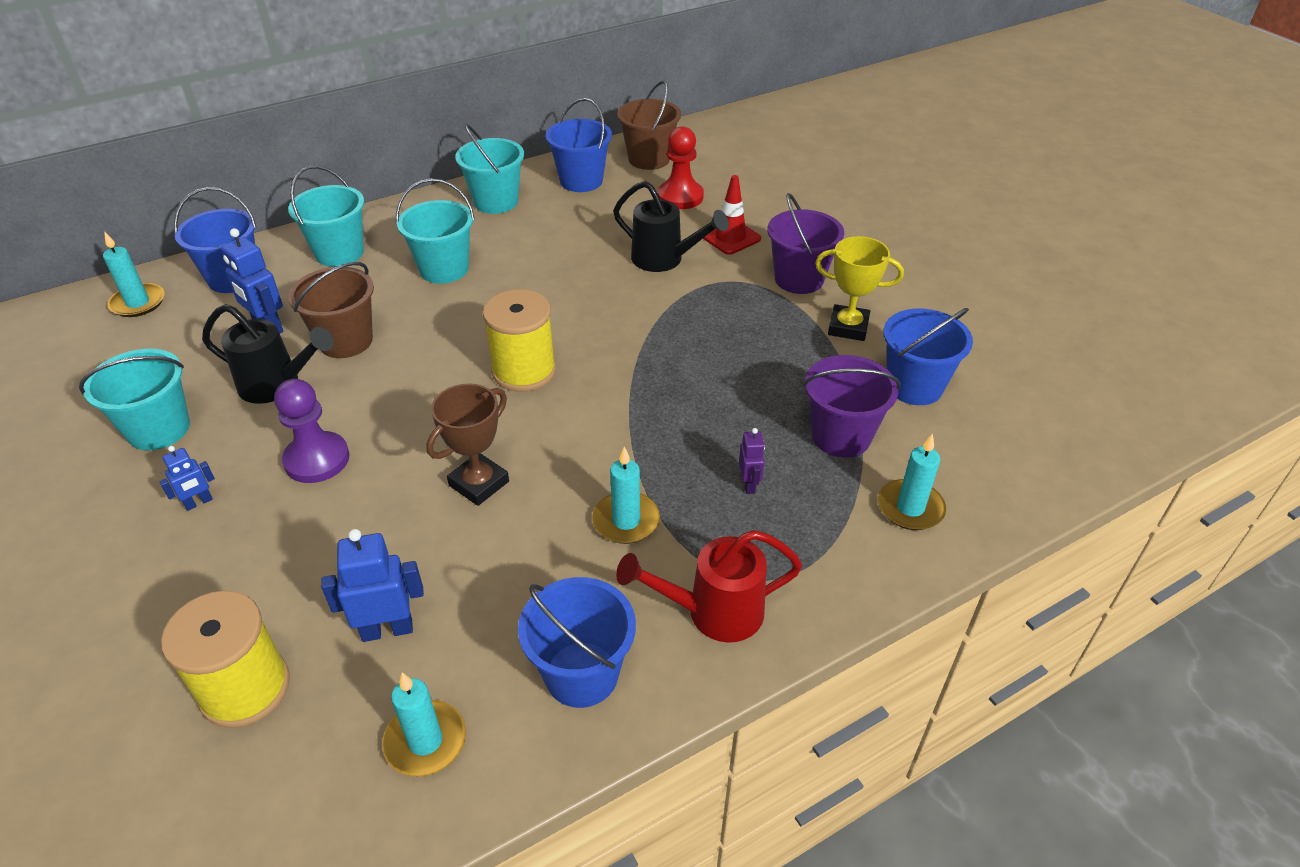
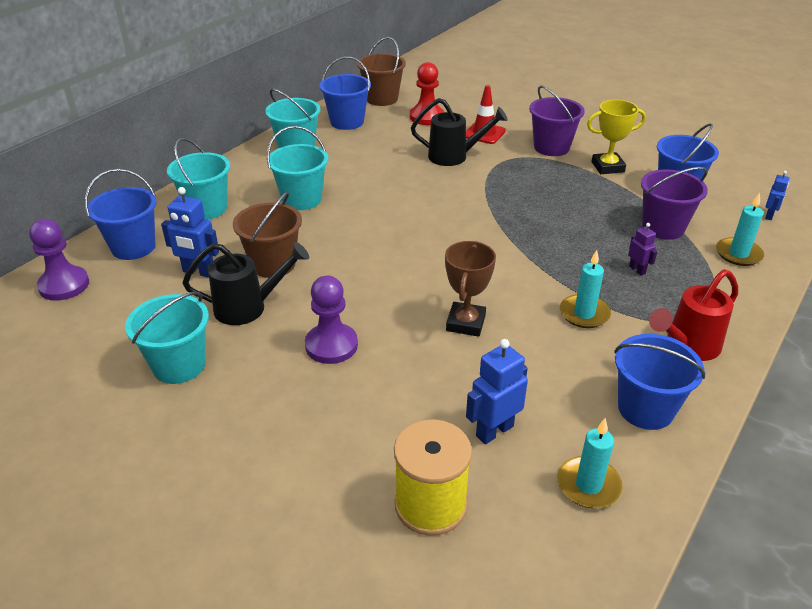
camera: 25 degrees left, 5 degrees down
(138, 303) = (64, 285): turquoise candle -> purple pawn
(199, 503) = (266, 402): blue robot -> blue robot (769, 216)
(524, 371) = (426, 247): yellow spool -> none

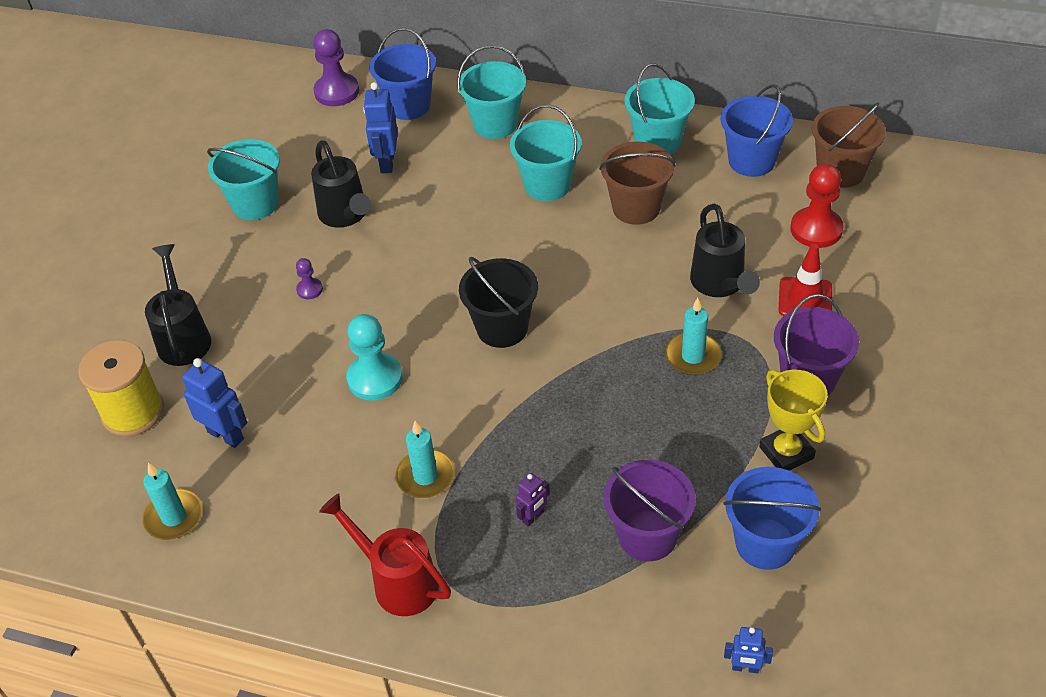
camera: 75 degrees right, 10 degrees up
(273, 264) = (419, 207): brown bucket -> brown bucket (636, 208)
(331, 345) = (309, 289): purple pawn -> purple pawn, size x0.50
(341, 447) = (183, 337): none -> black watering can
(444, 249) = (502, 328): none -> black bucket
(465, 323) = (375, 378): brown trophy -> turquoise pawn
(645, 409) = (284, 551): blue bucket -> none
(738, 254) = (618, 629): turquoise candle -> turquoise candle (693, 356)

